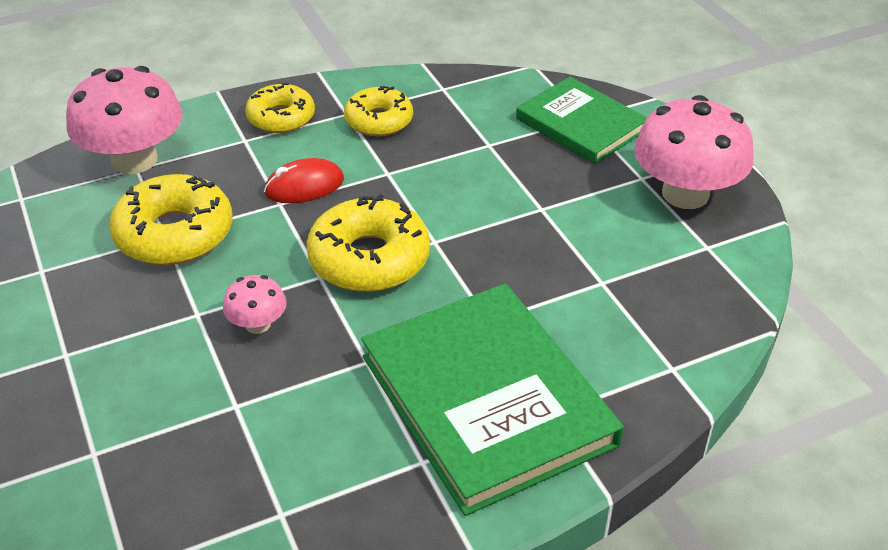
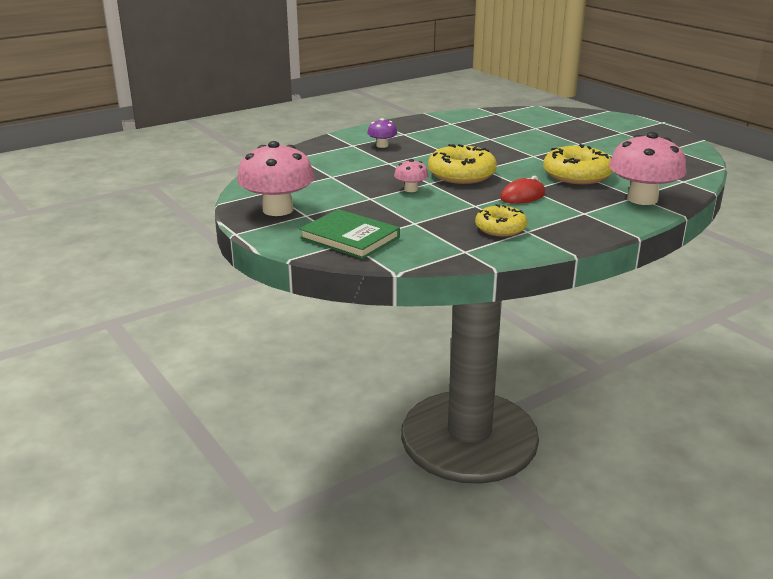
camera: 170 degrees right, 15 degrees down
(258, 324) = (501, 155): pink mushroom -> pink mushroom (411, 189)
(281, 117) = (572, 225): yellow donut -> none
(487, 400) = (382, 145): green book -> purple mushroom

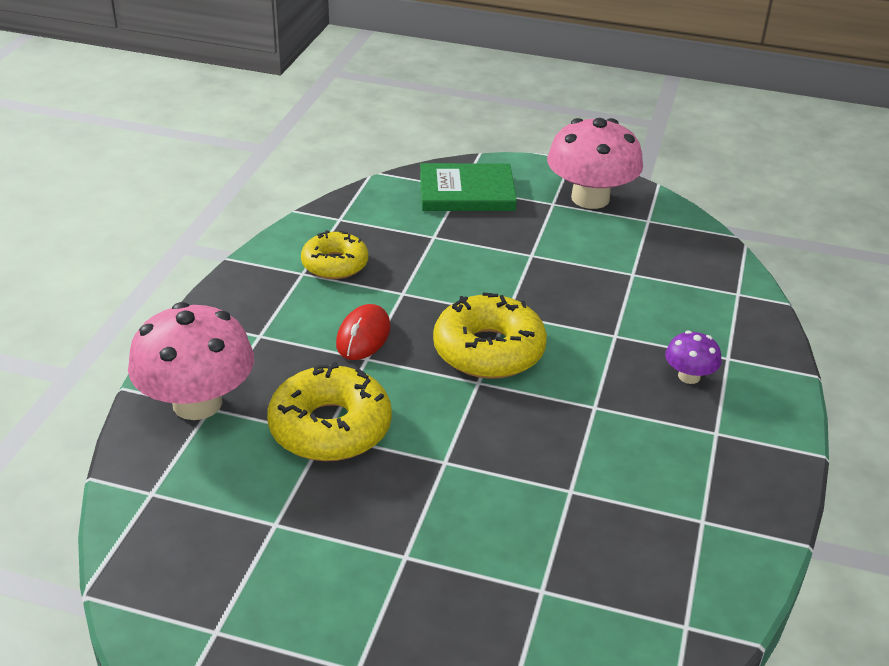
camera: 140 degrees right, 10 degrees up
(411, 189) = (510, 289): pink mushroom -> none

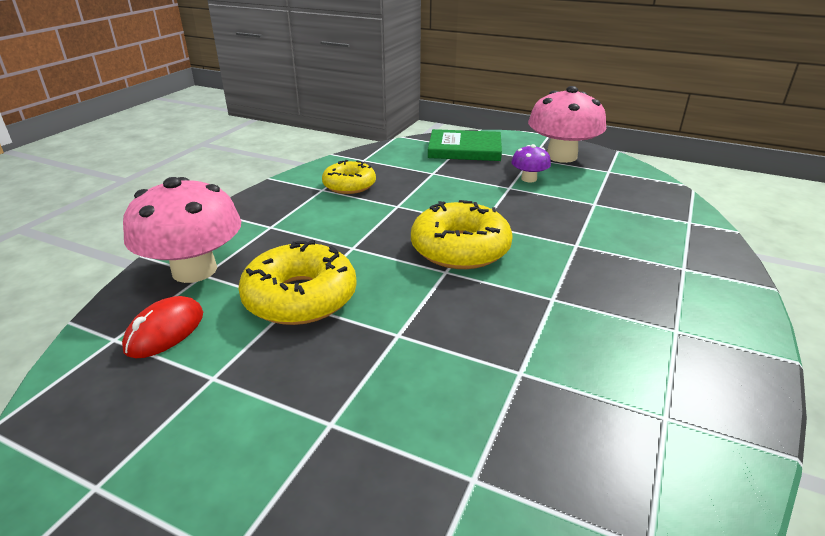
camera: 10 degrees right, 5 degrees down
(363, 336) = (355, 232): red mouse -> red mouse (165, 331)
(689, 376) = (646, 280): purple mushroom -> purple mushroom (529, 179)

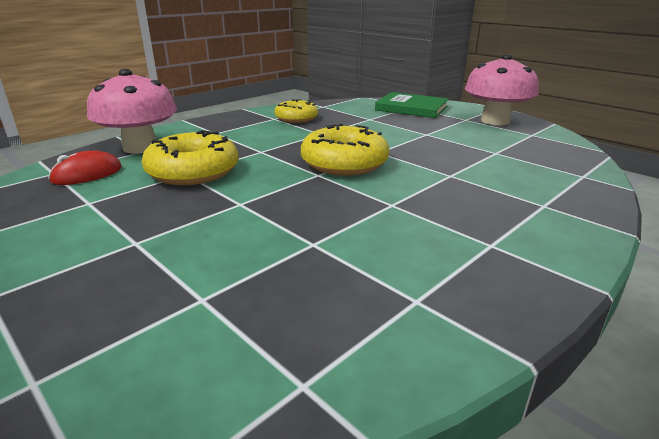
camera: 20 degrees right, 5 degrees down
(529, 179) = (449, 131): purple mushroom -> none

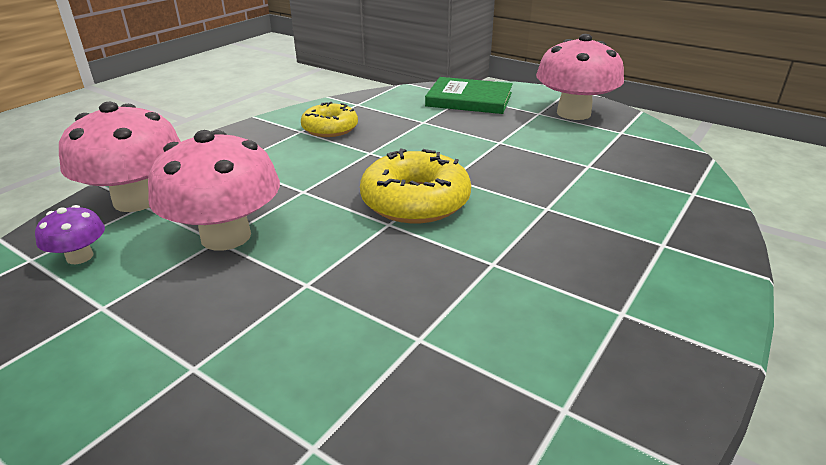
camera: 10 degrees left, 5 degrees up
(87, 174) = (80, 257): red mouse -> purple mushroom
(193, 171) = (226, 236): yellow donut -> pink mushroom

